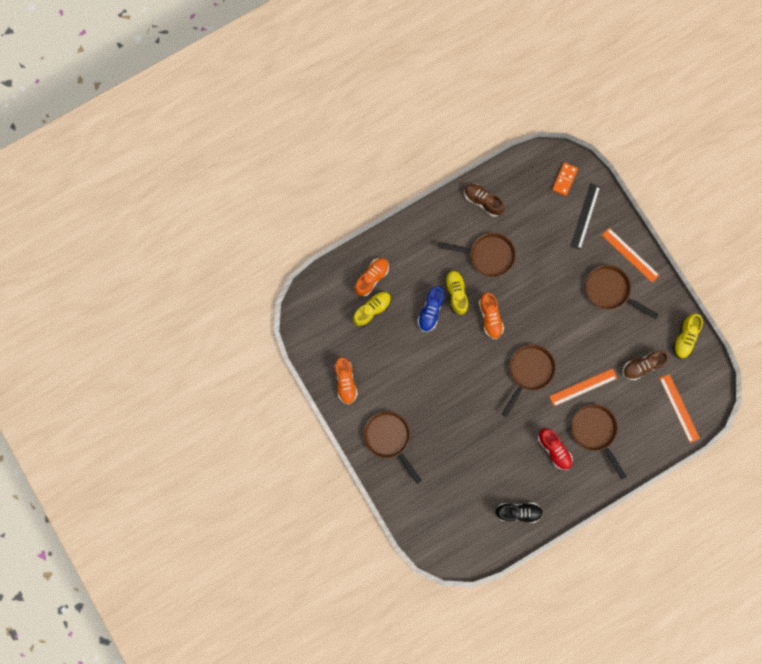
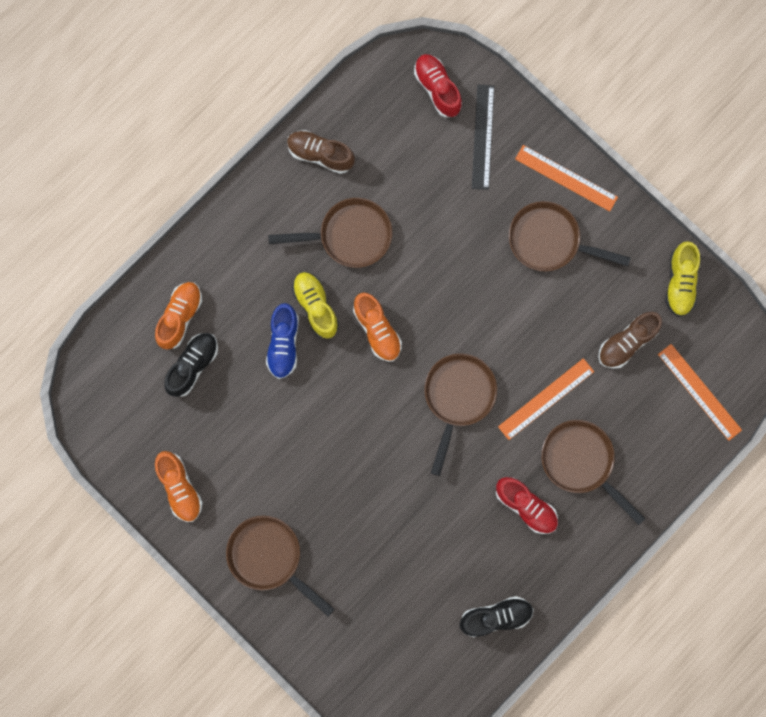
camera: 15 degrees left, 0 degrees up
(372, 309) = (193, 365): yellow shoe -> black shoe
(564, 179) = (437, 89): orange domino -> red shoe

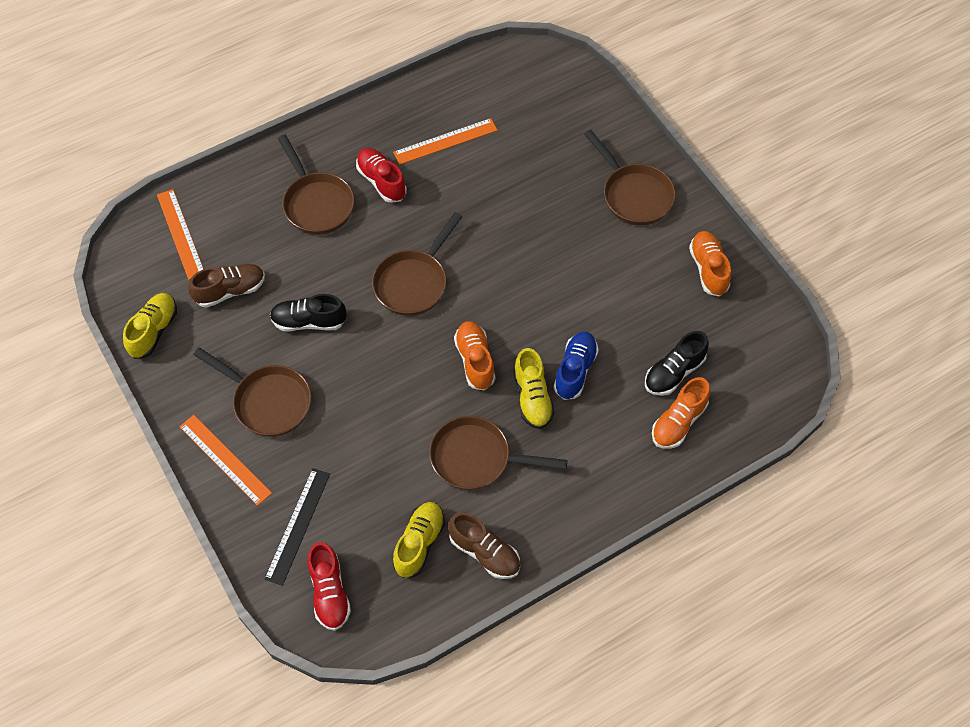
camera: 165 degrees left, 20 degrees down
(377, 148) = (419, 543): none -> yellow shoe
(496, 616) = (439, 107): black shoe -> black shoe (309, 321)
(546, 399) = (329, 261): orange ruler -> orange ruler (445, 141)

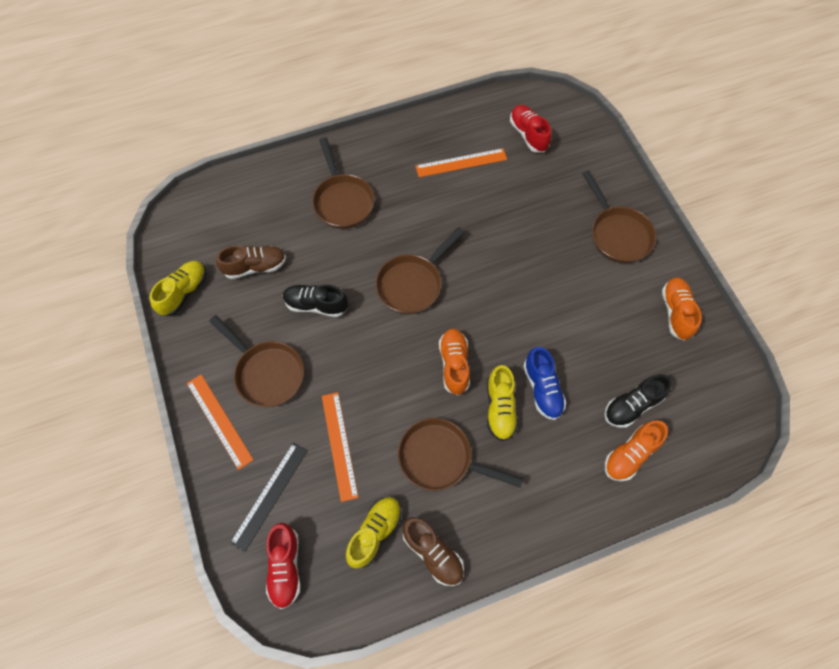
camera: 10 degrees right, 5 degrees up
(180, 234) = (224, 210): orange ruler -> orange ruler (339, 445)
(381, 181) = (401, 190): red shoe -> red shoe (528, 134)
(575, 370) = (542, 389): blue shoe -> blue shoe turned 135 degrees clockwise

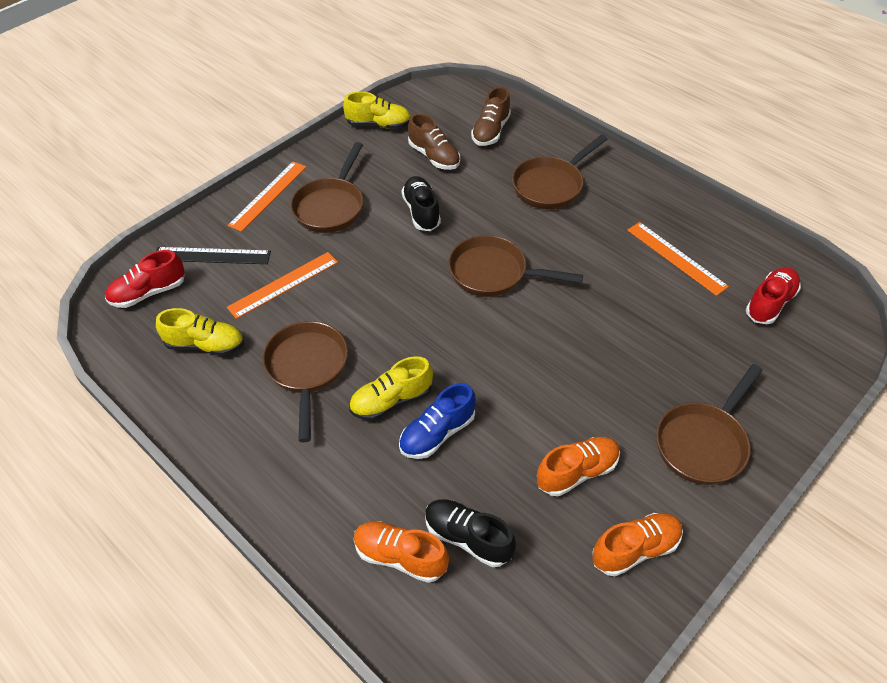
camera: 65 degrees right, 15 degrees down
(433, 553) = (202, 400): brown shoe -> brown shoe (490, 131)
(454, 364) = (420, 342): orange shoe -> orange shoe (577, 472)

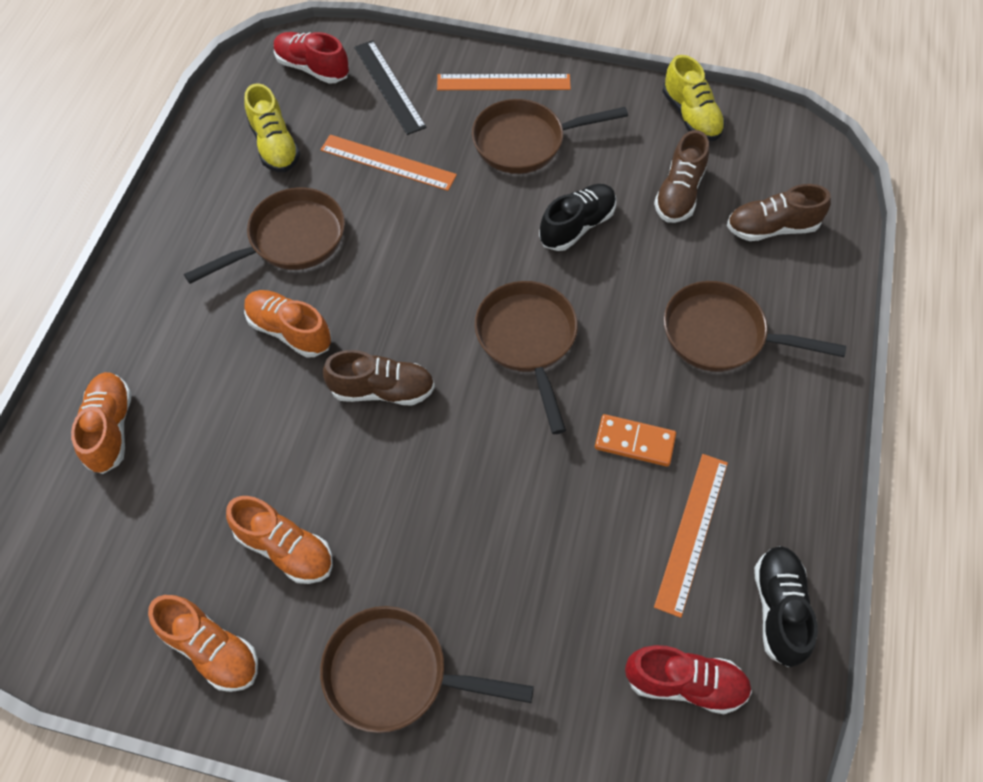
camera: 60 degrees right, 10 degrees up
(391, 401) = (289, 331): yellow shoe -> orange shoe
(437, 433) = (270, 391): blue shoe -> none
(468, 538) = (156, 478): black shoe -> black shoe (779, 609)
(481, 365) = (382, 390): none -> brown shoe
(601, 255) = (634, 442): none -> orange domino

